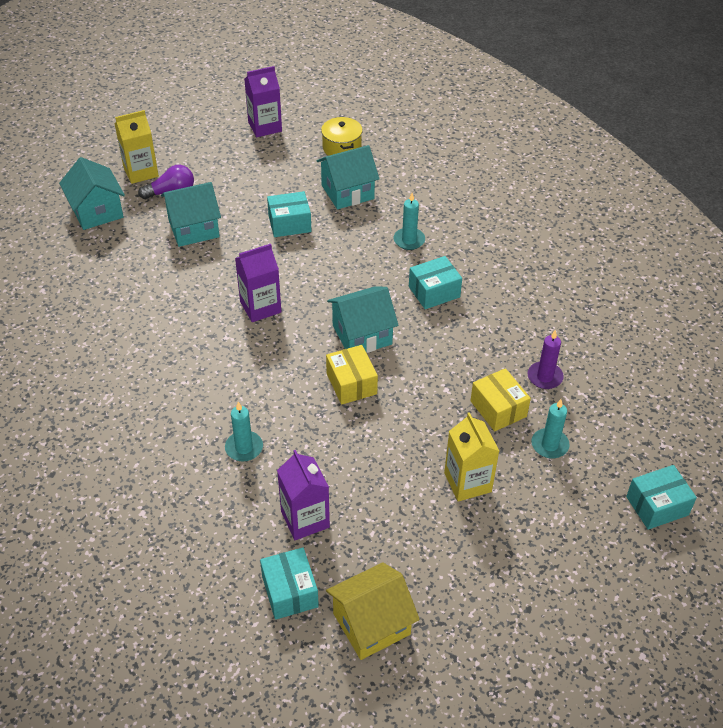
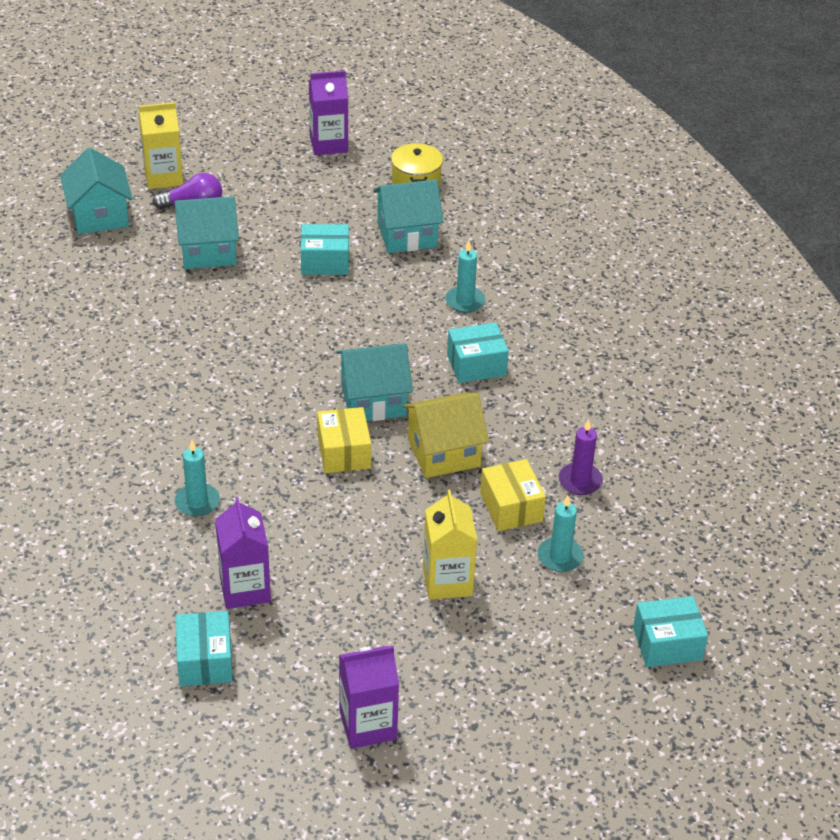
camera: 10 degrees right, 5 degrees down
(260, 307) = (262, 351): purple carton -> purple carton (368, 725)
(371, 624) = (287, 709): yellow house -> yellow house (444, 452)

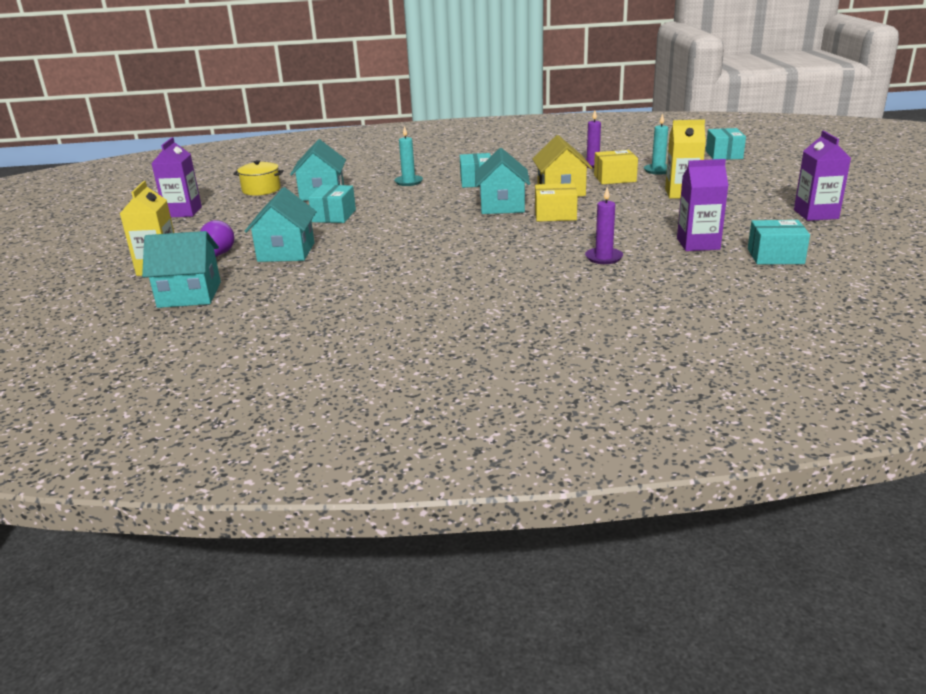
camera: 75 degrees left, 15 degrees down
(197, 502) = (603, 257): turquoise candle -> purple candle

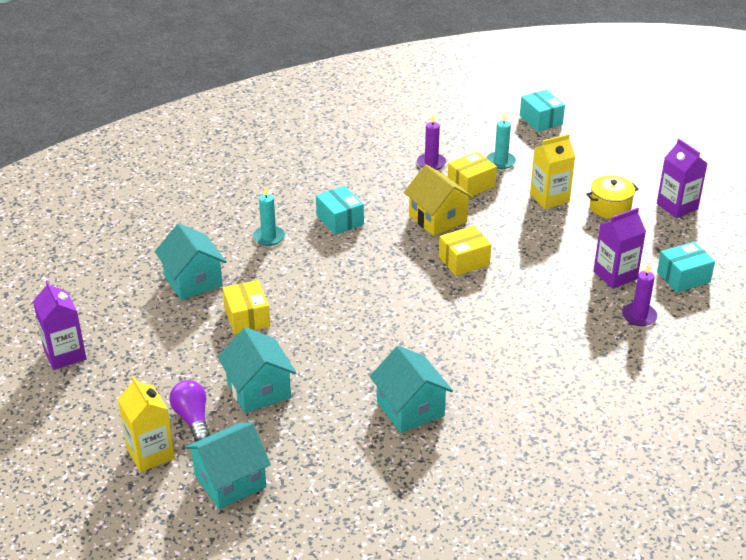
camera: 30 degrees left, 10 degrees up
(261, 190) = (113, 290): yellow pot -> yellow pot (610, 207)
(334, 216) = (247, 317): turquoise box -> yellow box
(502, 206) = (403, 258): turquoise house -> turquoise house (410, 409)
(603, 257) = (555, 316): purple candle -> purple candle (639, 316)

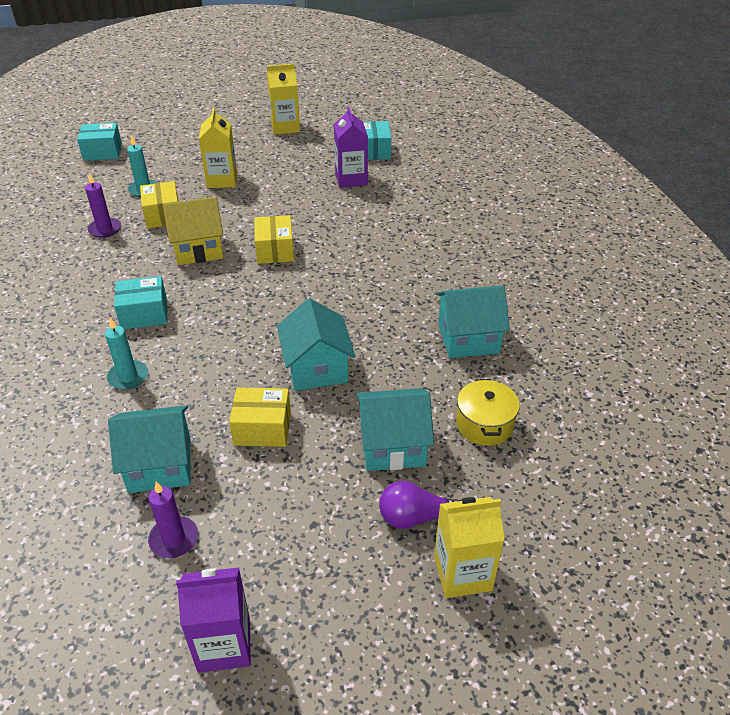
camera: 70 degrees left, 5 degrees up
(230, 481) = (530, 502): turquoise house -> turquoise house (317, 368)
(610, 207) = (261, 155): yellow pot -> yellow pot (484, 424)
(639, 316) = (408, 183): purple candle -> purple candle (174, 539)
(677, 206) = (285, 127): purple carton -> yellow carton

